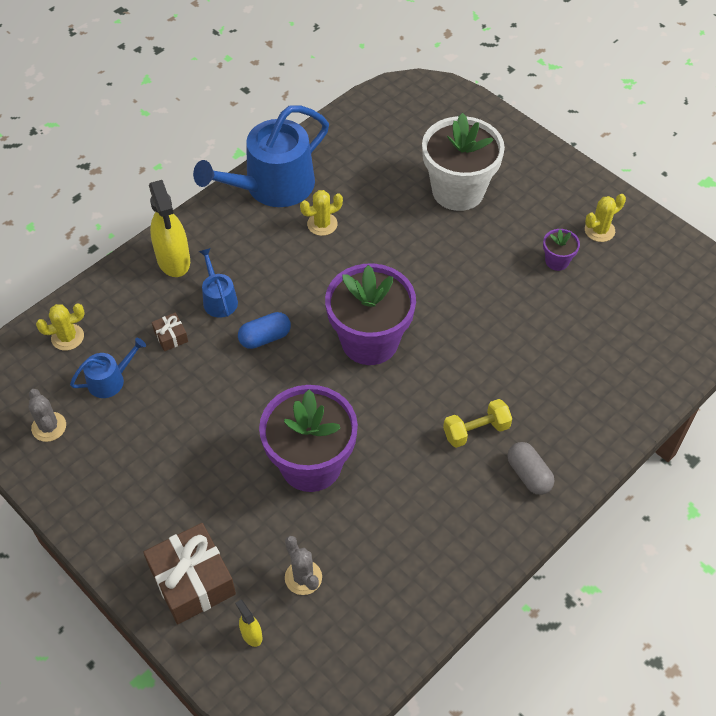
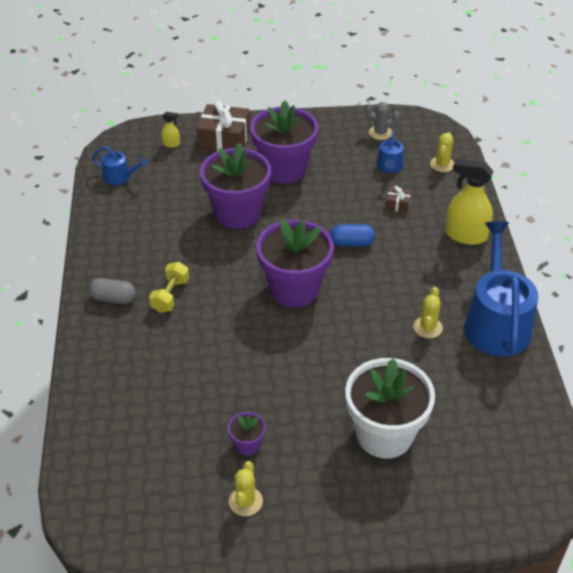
camera: 130 degrees right, 10 degrees down
(198, 474) = (284, 169): none -> purple flower pot
(219, 299) = (407, 239): blue watering can -> blue watering can (120, 177)
(265, 338) = (351, 243): blue capsule -> blue capsule turned 75 degrees clockwise
(303, 577) = (176, 175): grey cactus -> none

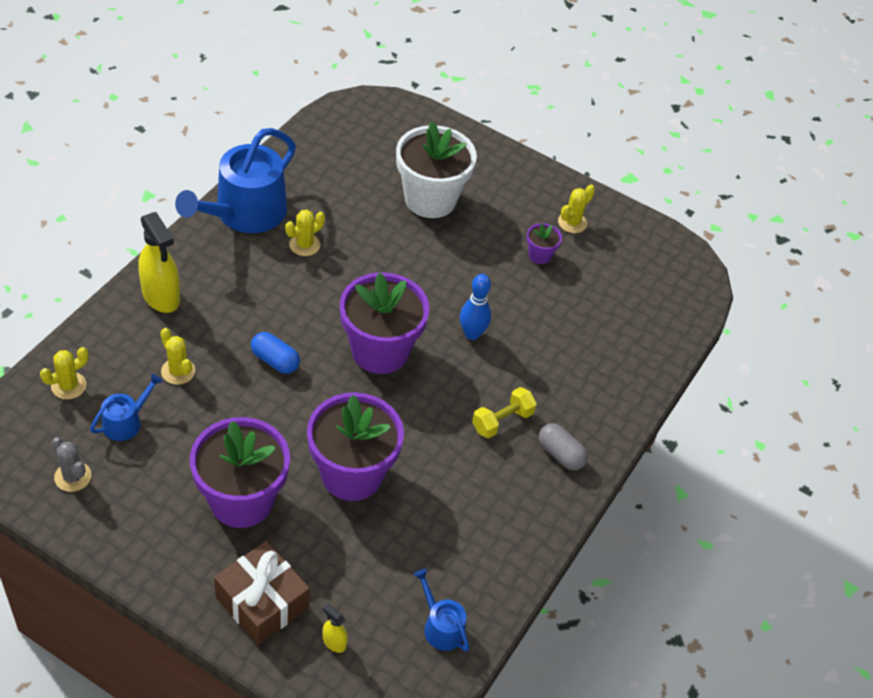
camera: 150 degrees left, 5 degrees up
(243, 341) = (472, 334): none -> blue bowling pin
(397, 204) = (178, 371): brown gift -> yellow cactus

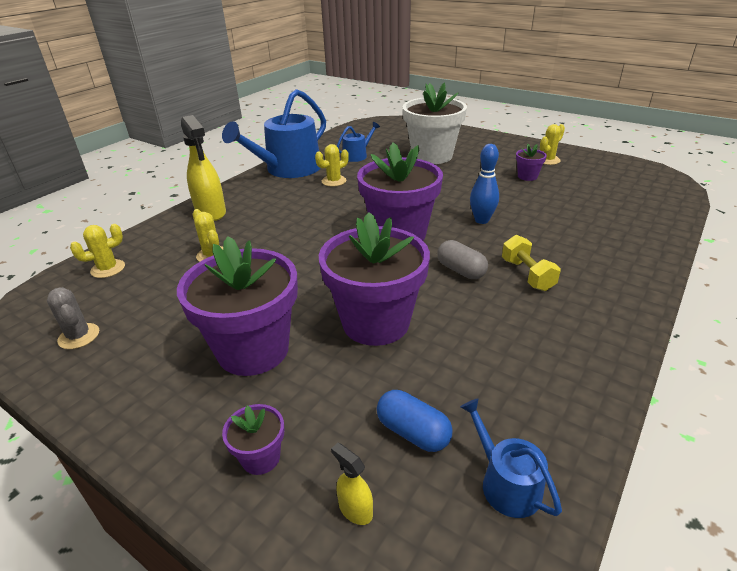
camera: 10 degrees right, 15 degrees down
(126, 422) = (151, 291): blue watering can -> blue watering can (357, 155)
(262, 602) = (260, 457): brown gift -> purple flower pot
(275, 361) = (303, 244): blue capsule -> blue capsule (413, 432)
(502, 421) = (527, 275): yellow dumbbell -> yellow dumbbell turned 75 degrees counterclockwise
(560, 454) = (598, 297): grey capsule -> grey capsule (461, 270)

